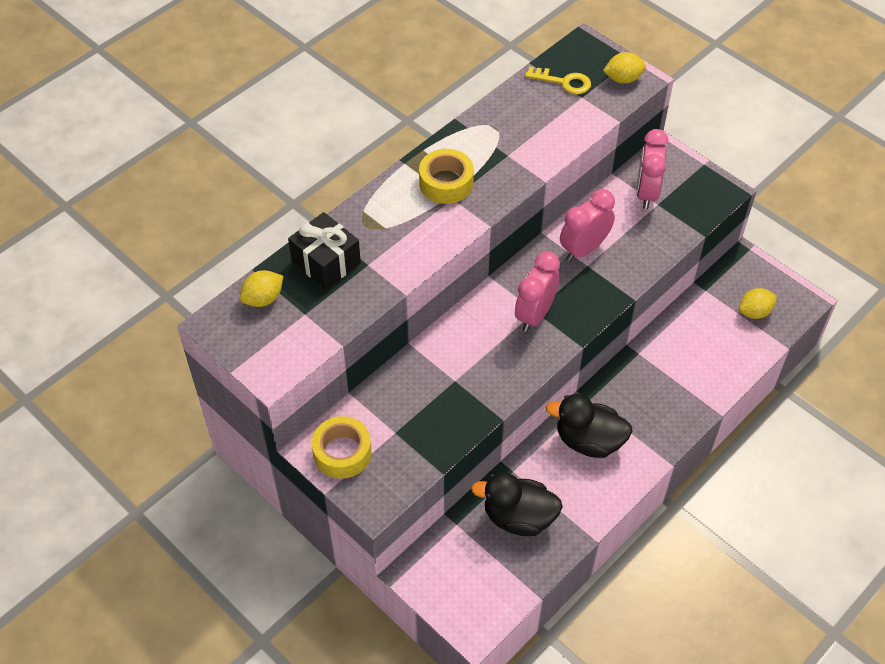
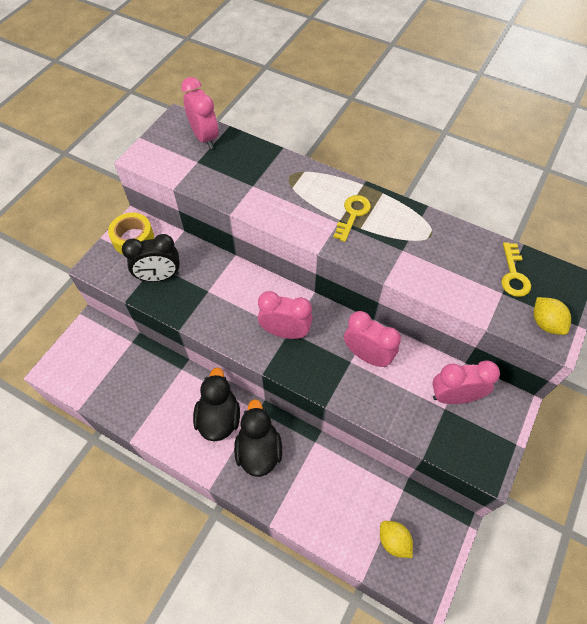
camera: 75 degrees right, 5 degrees up
(263, 299) = (205, 137): yellow lemon -> pink clock
(326, 262) = (247, 162): black gift -> none
(416, 429) = (159, 276): none -> black clock
(446, 183) = (353, 215): yellow tape -> yellow key
(518, 517) = (142, 381): black duck -> black duck (259, 450)

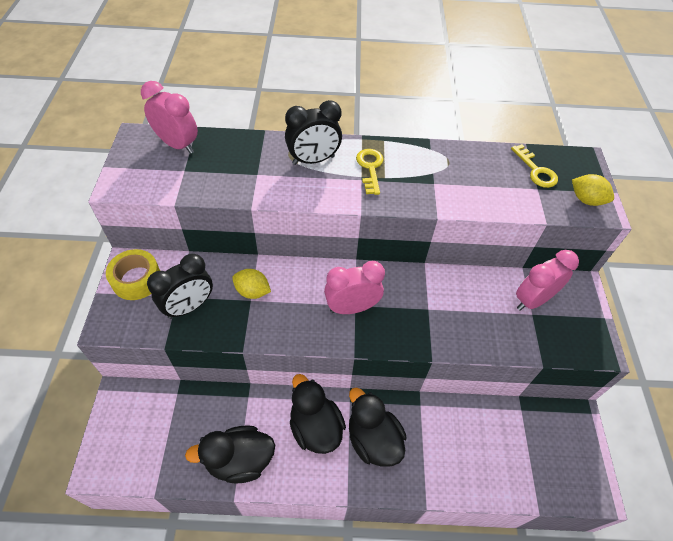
camera: 30 degrees left, 5 degrees down
(149, 414) = (239, 460): none -> black duck
(307, 190) = (313, 160): none -> black clock
(367, 355) = (439, 297): pink clock -> none
(393, 541) = (542, 460): yellow lemon -> yellow lemon (252, 291)

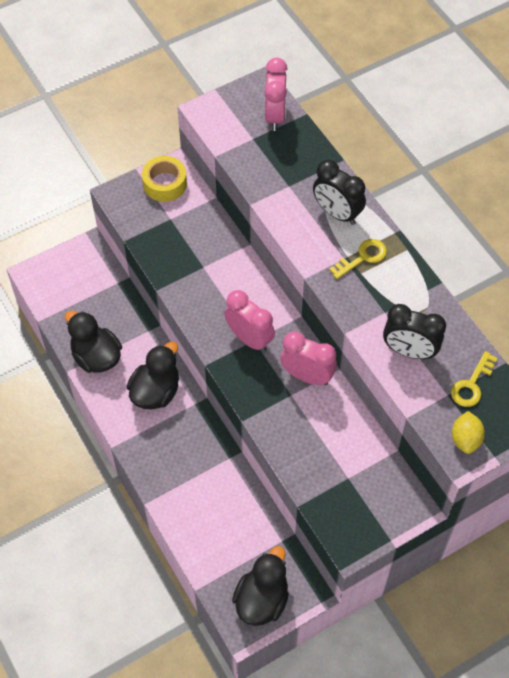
camera: 60 degrees right, 5 degrees up
(189, 307) = (167, 232): black clock -> black clock (409, 351)
(252, 291) = (212, 263): yellow lemon -> none
(373, 439) = (174, 438): black duck -> black duck (262, 599)
(532, 300) = (364, 472): pink clock -> pink clock (307, 376)

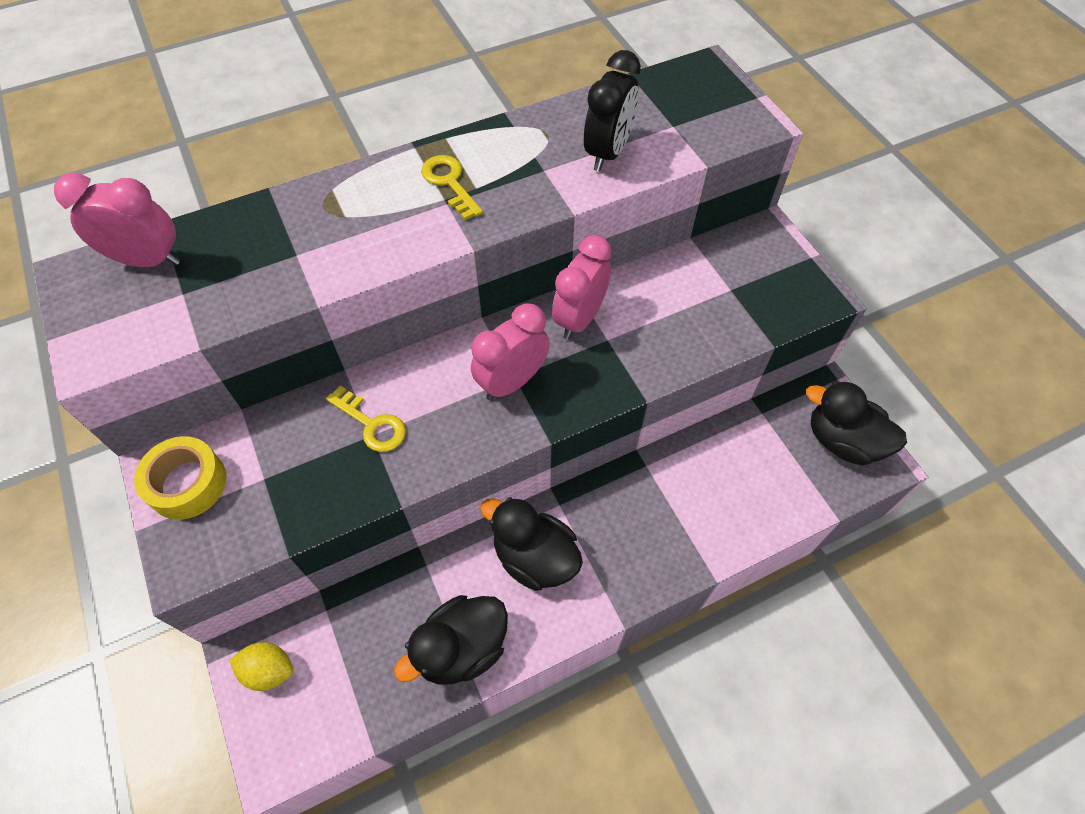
camera: 85 degrees left, 0 degrees up
(337, 213) = (365, 203): black clock -> none
(465, 439) = (736, 118): yellow lemon -> yellow lemon (269, 670)
(471, 384) = (659, 103): yellow key -> yellow key (372, 424)

